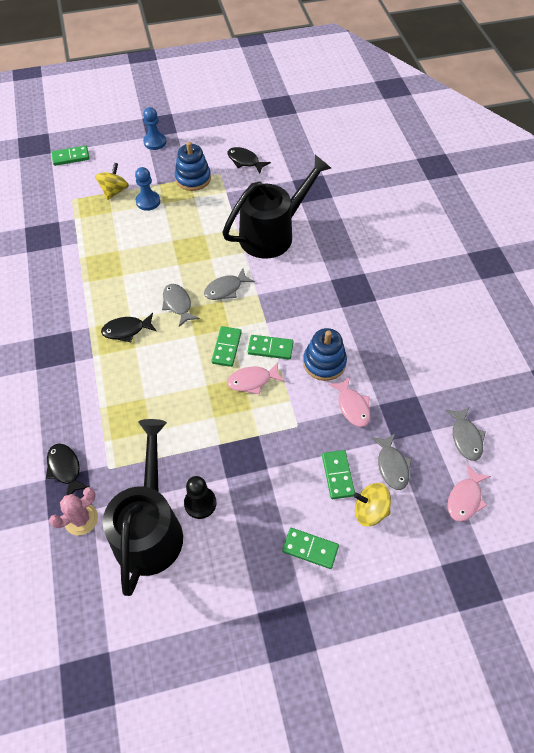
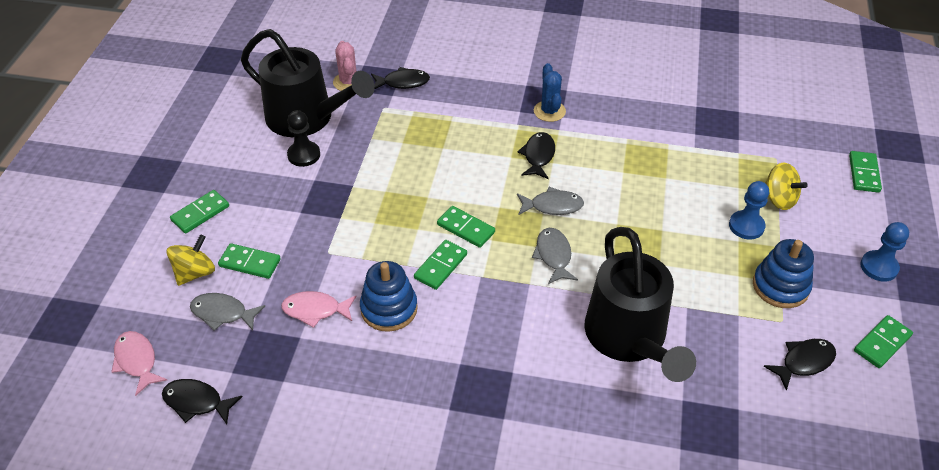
camera: 115 degrees right, 10 degrees down
(67, 341) = (549, 111): none -> blue cactus
(213, 135) = (882, 343): none -> green domino
(252, 381) = (408, 235): pink fish -> none
(465, 437) = (197, 402): grey fish -> black fish

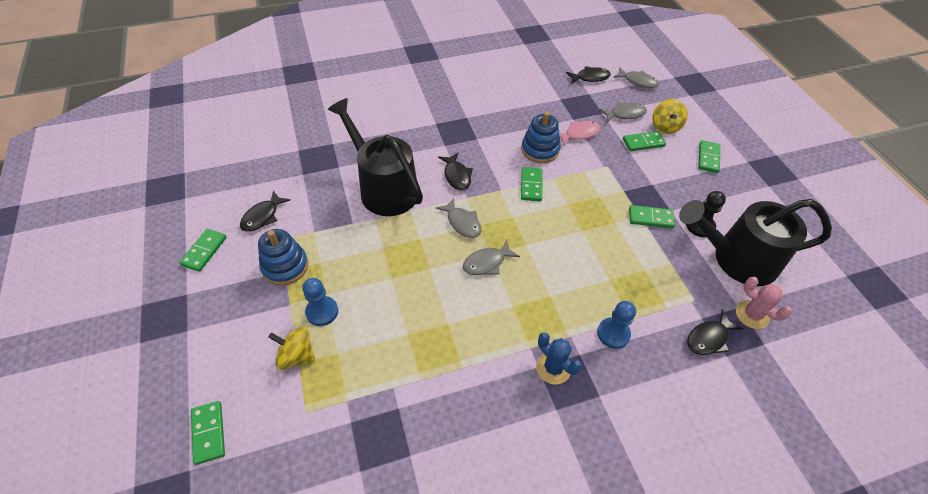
camera: 150 degrees right, 5 degrees up
(137, 361) = (638, 81): pink fish -> grey fish
(466, 228) = (536, 218): green domino -> green domino (650, 218)
(538, 156) = (528, 307): black fish -> black fish (457, 176)
(879, 267) = (201, 318): blue pawn -> blue pawn (613, 334)

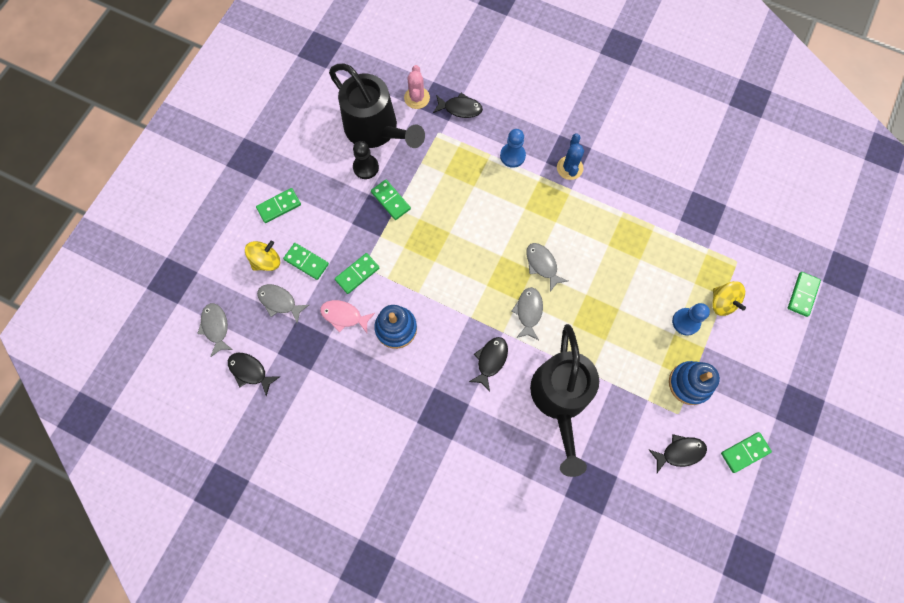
camera: 135 degrees left, 20 degrees up
(487, 263) = (542, 265): grey fish -> grey fish turned 135 degrees counterclockwise
(531, 185) = (442, 300): green domino -> green domino (357, 274)

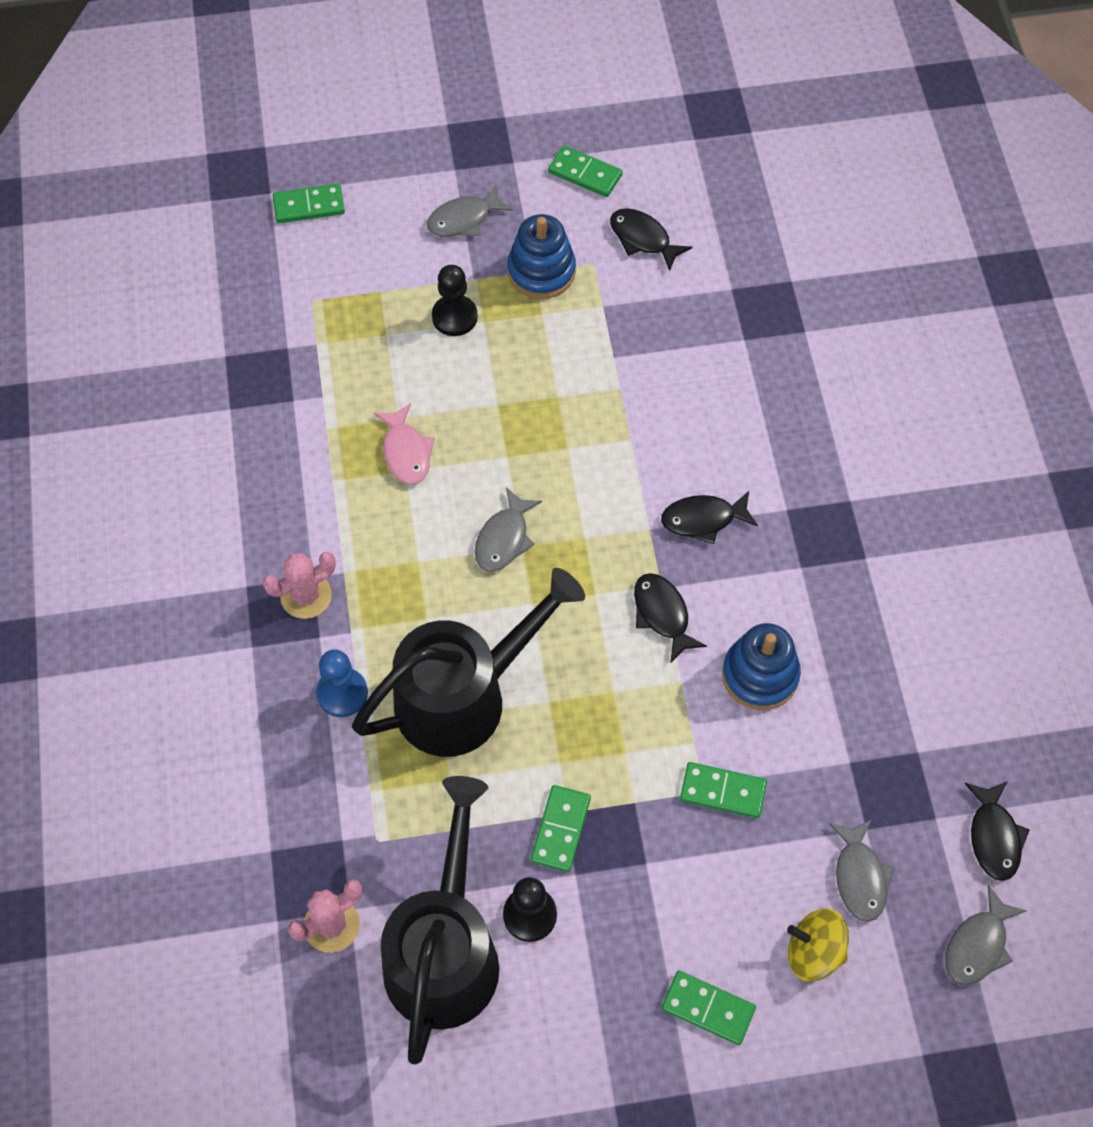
camera: 125 degrees left, 10 degrees down
(306, 262) = (765, 886): green domino -> none
(344, 316) = (802, 762): pink fish -> pink fish (406, 452)
(460, 108) = (305, 835): black fish -> black fish (662, 614)
(528, 312) = (592, 514): grey fish -> grey fish (464, 219)
(560, 399) = (686, 404): black watering can -> black watering can (464, 695)
(569, 168) = (306, 596): blue cactus -> pink cactus
(686, 322) = (454, 317): blue pawn -> black pawn
(722, 302) = (391, 289): yellow spinning top -> none

